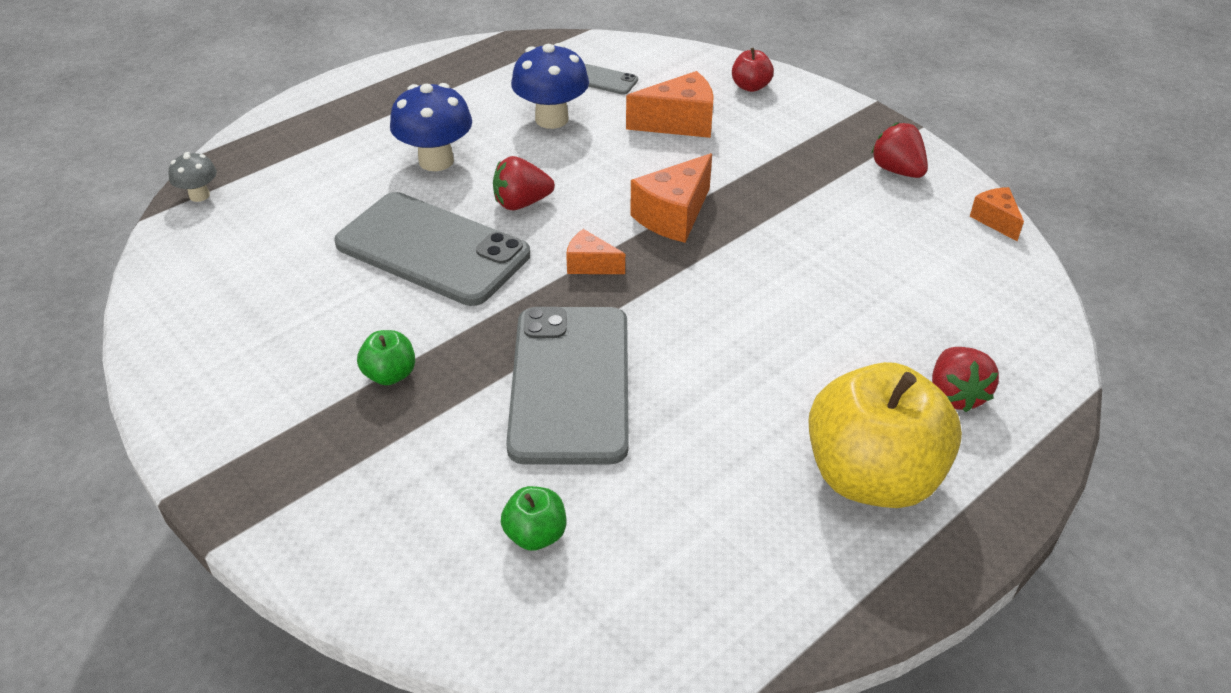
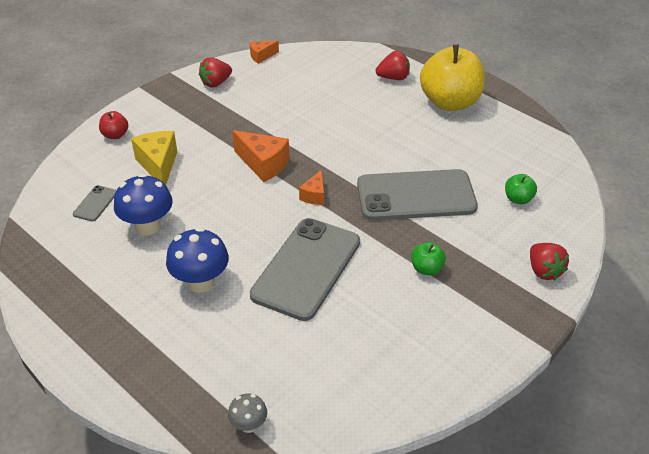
camera: 95 degrees left, 0 degrees up
(521, 203) = (253, 231): red strawberry -> red strawberry (544, 271)
(679, 123) = (158, 165): orange cheese -> yellow cheese

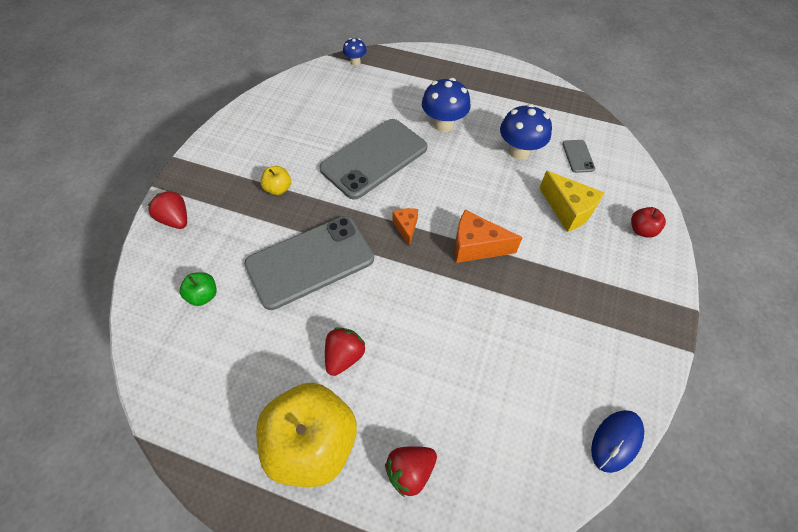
camera: 155 degrees right, 15 degrees up
(216, 83) = (622, 353): red strawberry -> red strawberry (344, 356)
(249, 425) = (355, 62): grey mushroom -> blue mushroom
(261, 56) = (616, 441): orange cheese -> blue mouse
(306, 268) = (374, 158): grey phone -> grey phone turned 45 degrees clockwise
(426, 269) = (278, 189): green apple -> yellow apple

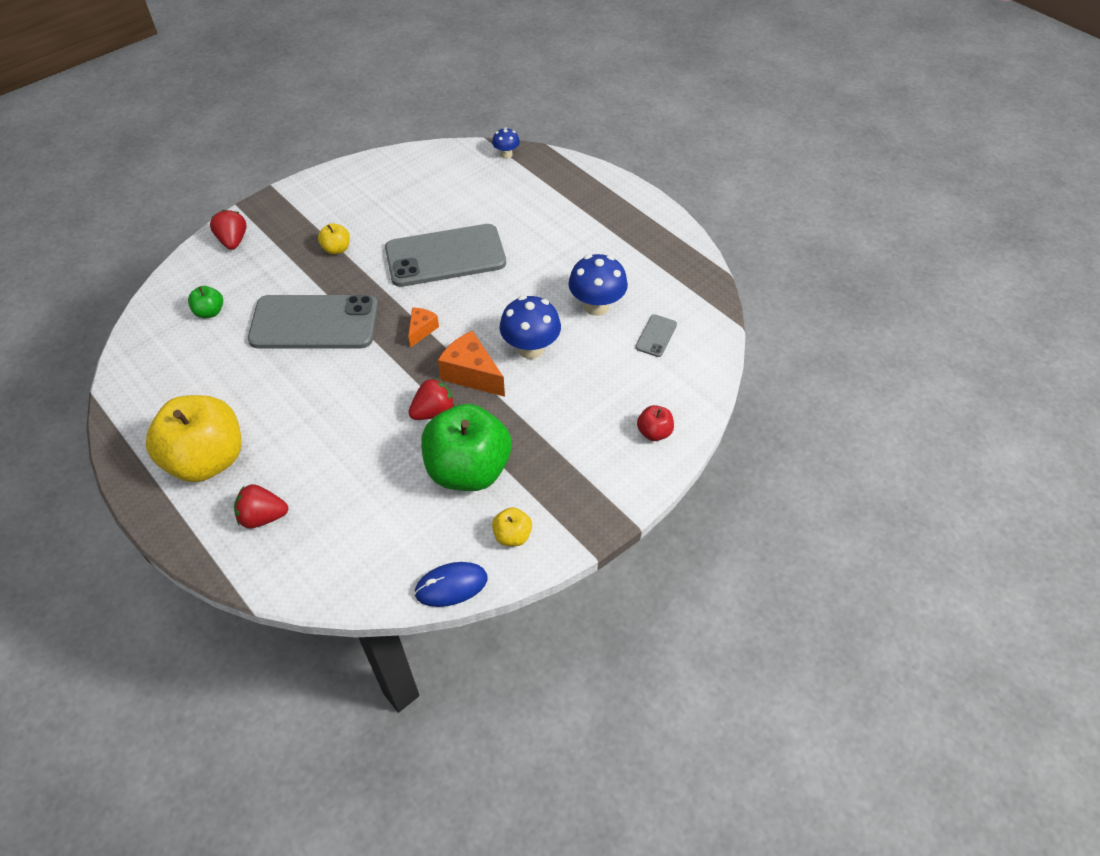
camera: 30 degrees right, 5 degrees down
(344, 356) = (282, 409): red strawberry -> red strawberry (433, 412)
(443, 124) = (542, 250): blue mushroom -> blue mushroom (530, 349)
(542, 329) = (468, 470): none -> green apple
(568, 210) = (594, 381): yellow cheese -> none
(621, 368) = (512, 535): none -> yellow apple

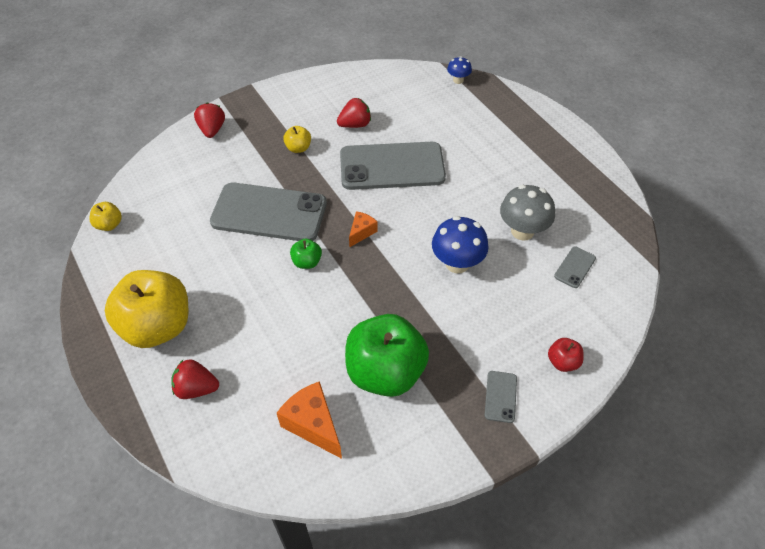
camera: 10 degrees right, 0 degrees up
(210, 312) = (182, 191): green apple -> green apple (307, 262)
(433, 412) = (361, 311): red strawberry -> red strawberry (355, 125)
(451, 585) = (354, 484): blue mouse -> none
(471, 374) = (400, 280): orange cheese -> orange cheese (313, 425)
(512, 535) = (417, 444): yellow apple -> yellow apple (109, 225)
(594, 476) = (500, 396): none -> grey phone
(596, 306) = (522, 231): blue mushroom -> grey mushroom

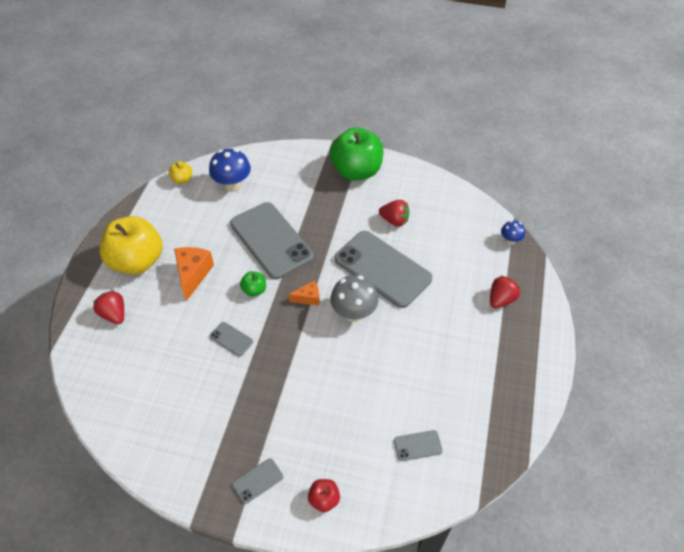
camera: 45 degrees right, 0 degrees up
(212, 130) = (303, 159): red strawberry -> red strawberry (501, 299)
(298, 148) = (339, 210): yellow apple -> none
(313, 425) = (141, 391): orange cheese -> orange cheese (193, 274)
(338, 315) = (231, 339): none -> grey phone
(385, 372) = (214, 399): green apple -> green apple (356, 171)
(457, 263) = (341, 370): blue mushroom -> blue mushroom (232, 185)
(522, 231) = (414, 387): grey mushroom -> grey mushroom (353, 313)

